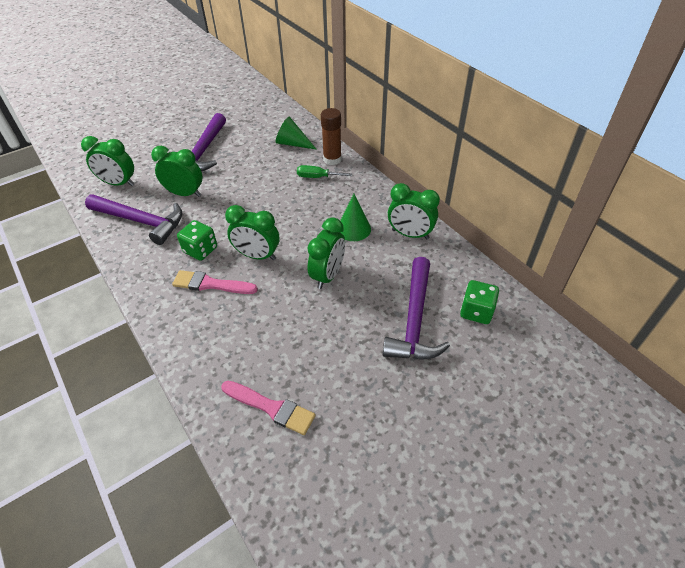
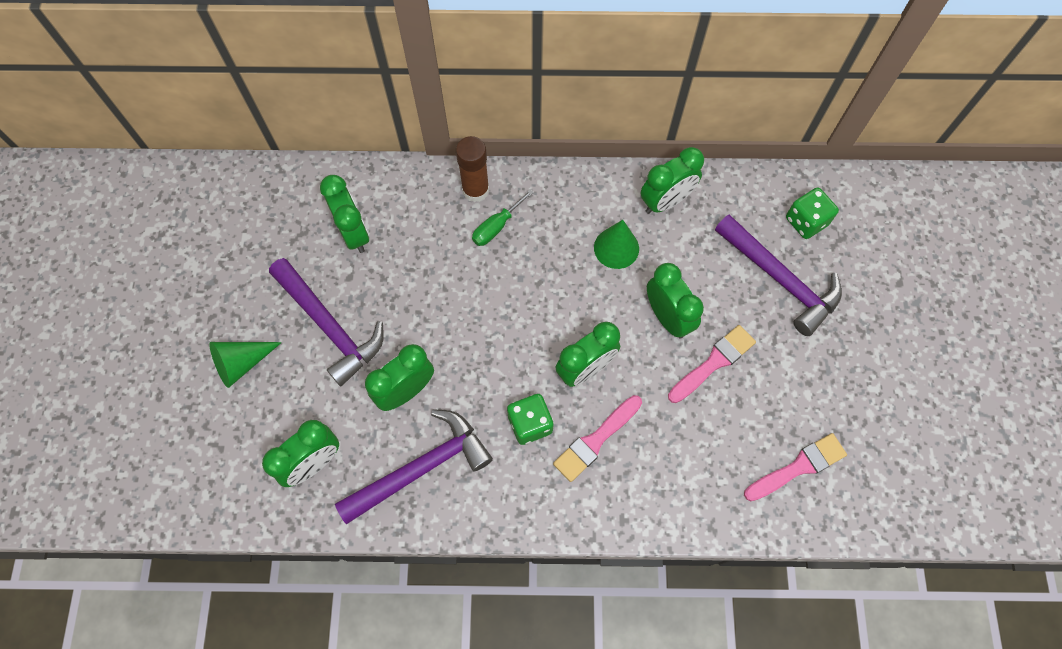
camera: 55 degrees left, 20 degrees up
(263, 134) = (353, 233): none -> green clock
(292, 143) = (404, 212): green cone -> green cone (241, 364)
(315, 315) = (713, 362): none -> pink brush

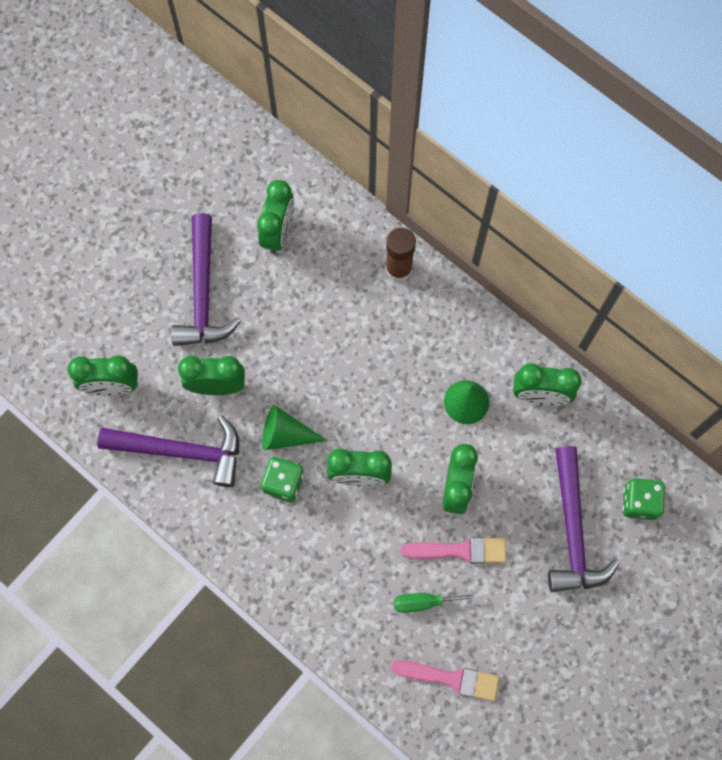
camera: 40 degrees right, 5 degrees up
(241, 364) = (120, 272): green cone -> green cone (285, 434)
(496, 227) = (389, 311): green screwdriver -> green screwdriver (424, 602)
(595, 440) = (320, 534): pink brush -> none

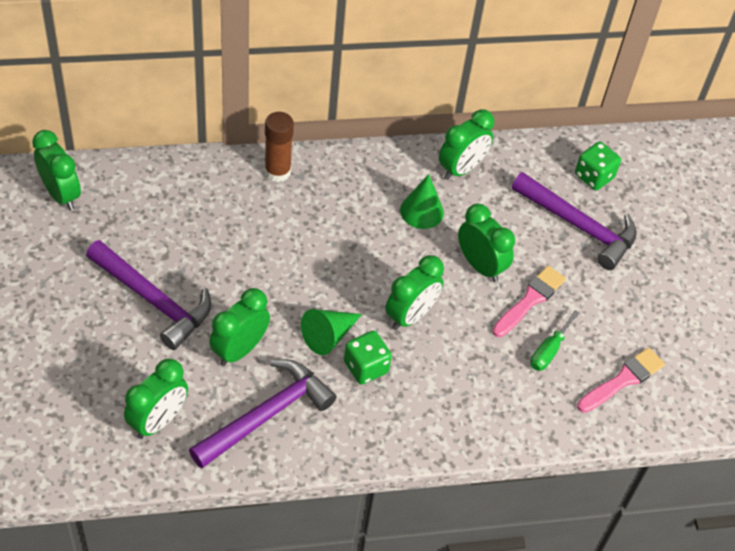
camera: 55 degrees left, 20 degrees down
(278, 232) = (163, 217): green clock -> green clock (61, 194)

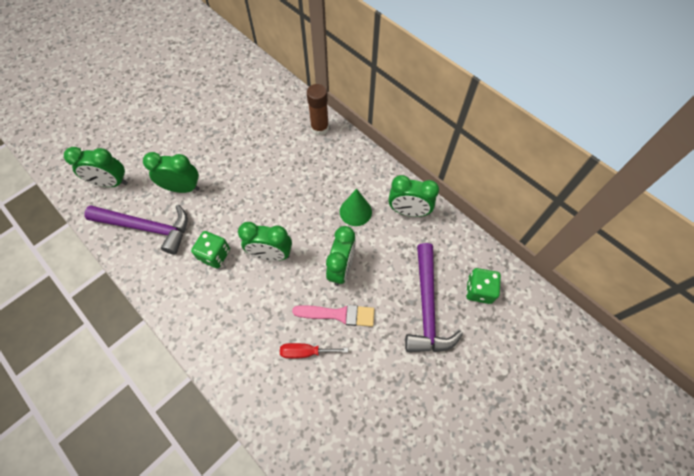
camera: 60 degrees right, 10 degrees up
(61, 194) = (225, 58): green clock -> none
(153, 300) = (187, 132): purple hammer -> none
(328, 336) = (223, 222): green cone -> none
(549, 351) = (305, 352): green screwdriver -> red screwdriver
(623, 380) = (318, 417): pink brush -> none

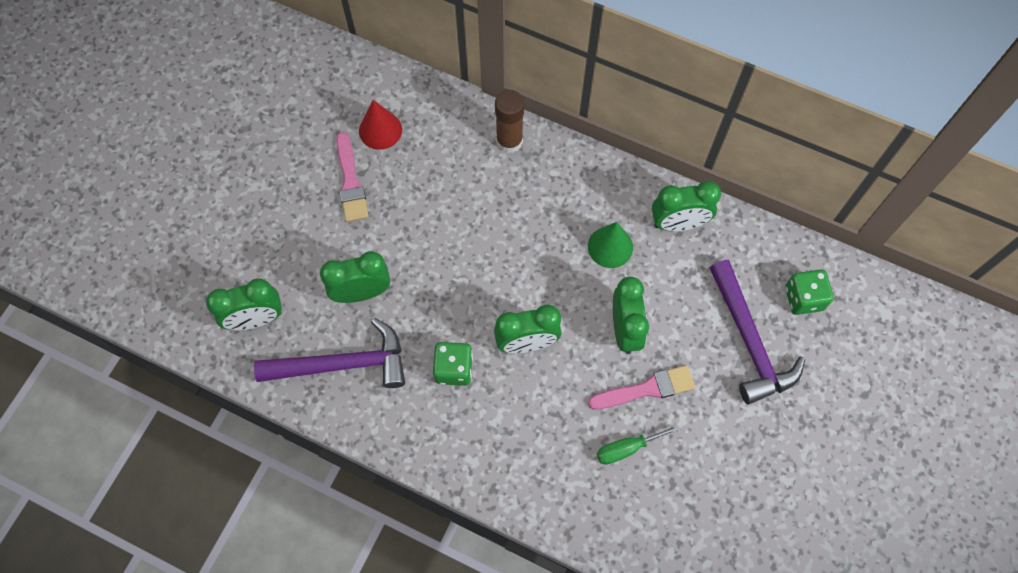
camera: 20 degrees left, 5 degrees up
(211, 122) = (350, 182): none -> pink brush
(244, 99) = (380, 130): none -> red cone
(305, 352) = (627, 448): red screwdriver -> green screwdriver

